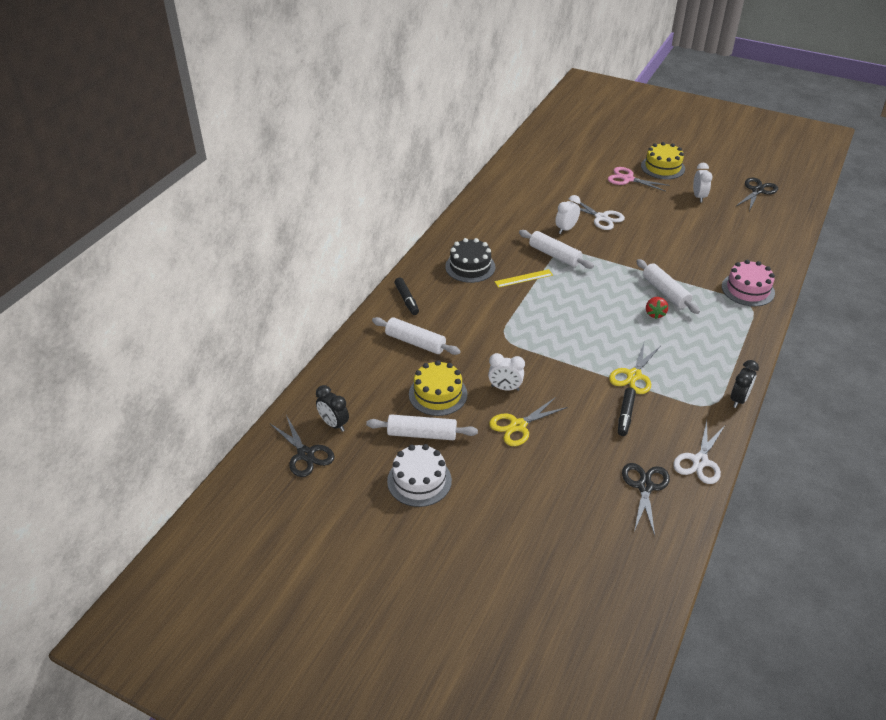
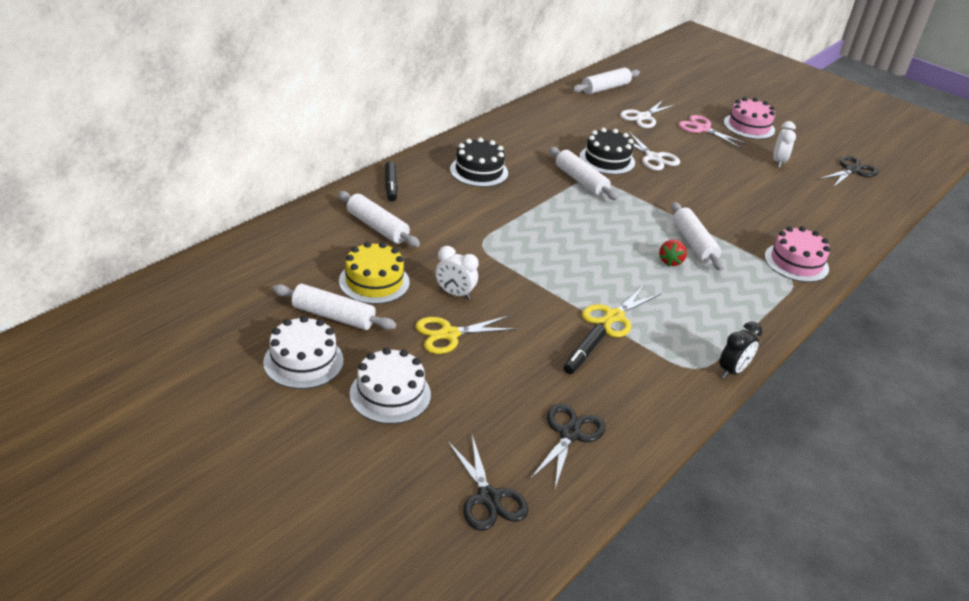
camera: 10 degrees right, 5 degrees down
(305, 454) = (192, 304): black scissors -> black scissors (488, 498)
(334, 424) = (240, 283): black clock -> none
(498, 490) = (390, 394): none -> white cake
(523, 278) = (533, 194): yellow ruler -> none
(534, 157) = (605, 88): none -> white rolling pin
(566, 229) = (607, 160): white clock -> black cake
(662, 167) = (749, 126): yellow cake -> pink cake
(700, 461) = (652, 424): white scissors -> white scissors (643, 117)

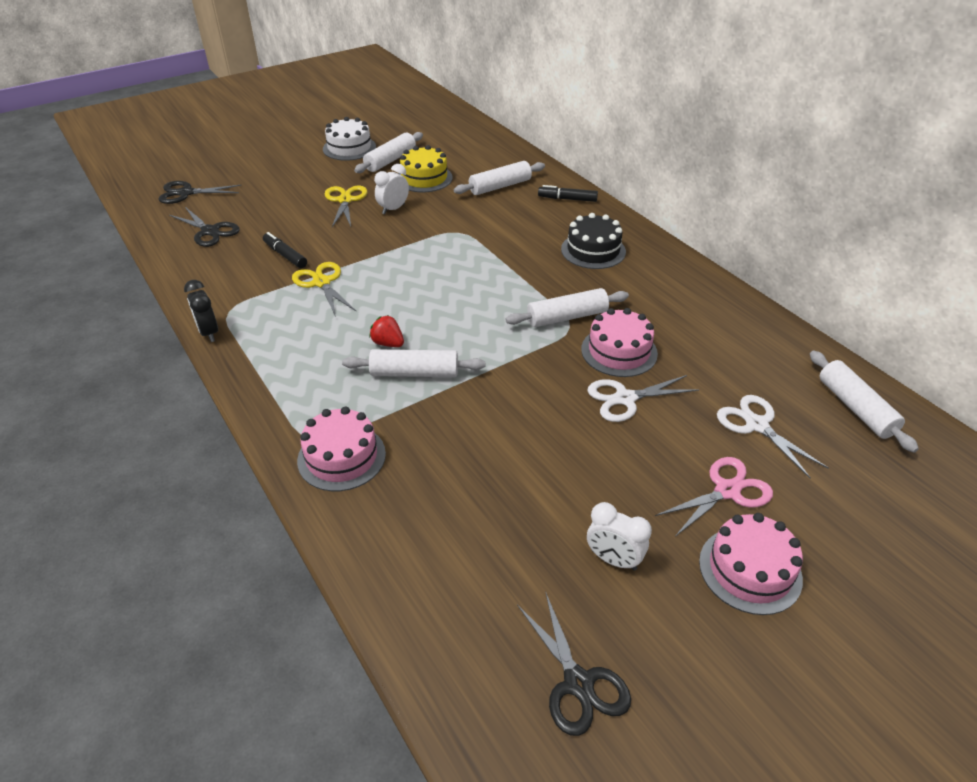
camera: 110 degrees right, 5 degrees up
(390, 394) = (298, 172): white cake -> none
(607, 160) = (619, 351): black cake -> pink cake

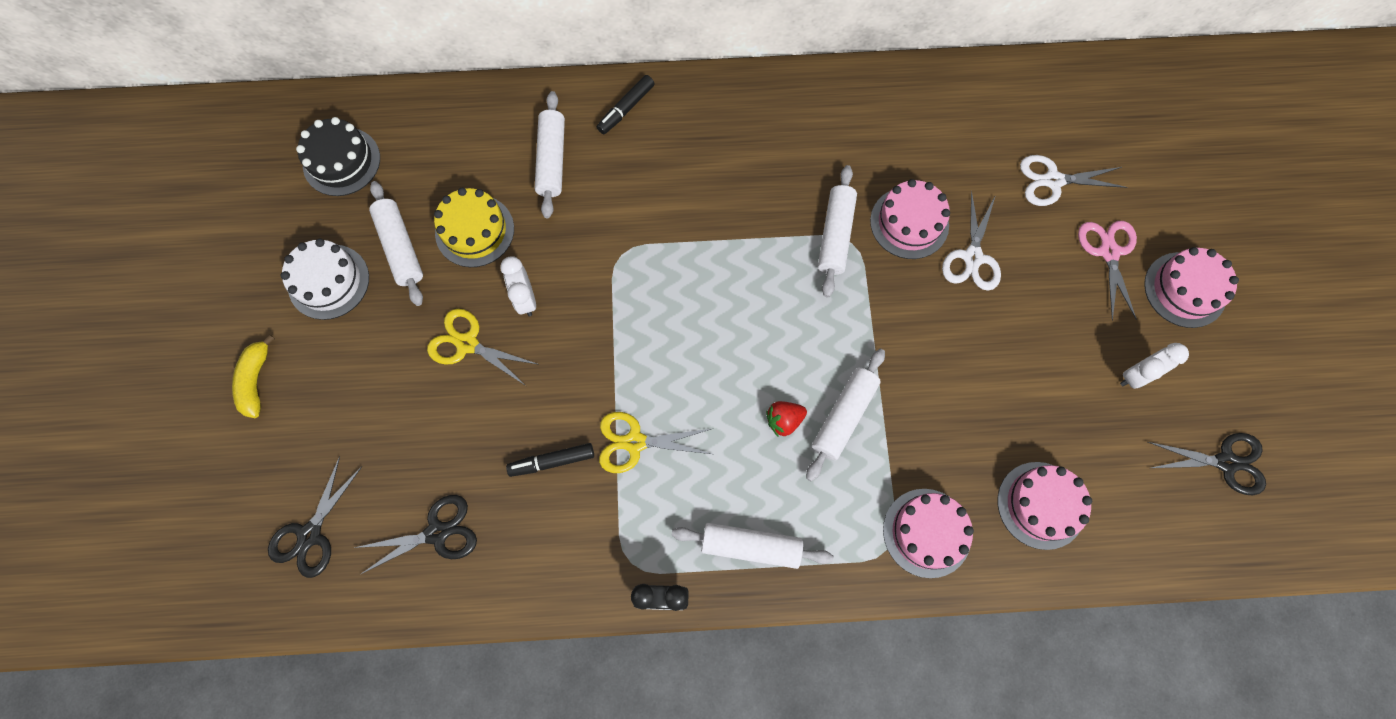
camera: 60 degrees left, 30 degrees up
(271, 148) = (256, 381): none -> yellow banana
(417, 529) = (1041, 505): none -> pink cake
(593, 250) = (740, 145): black cake -> black cake (341, 161)
(855, 408) = (1070, 97): white rolling pin -> white rolling pin (751, 546)

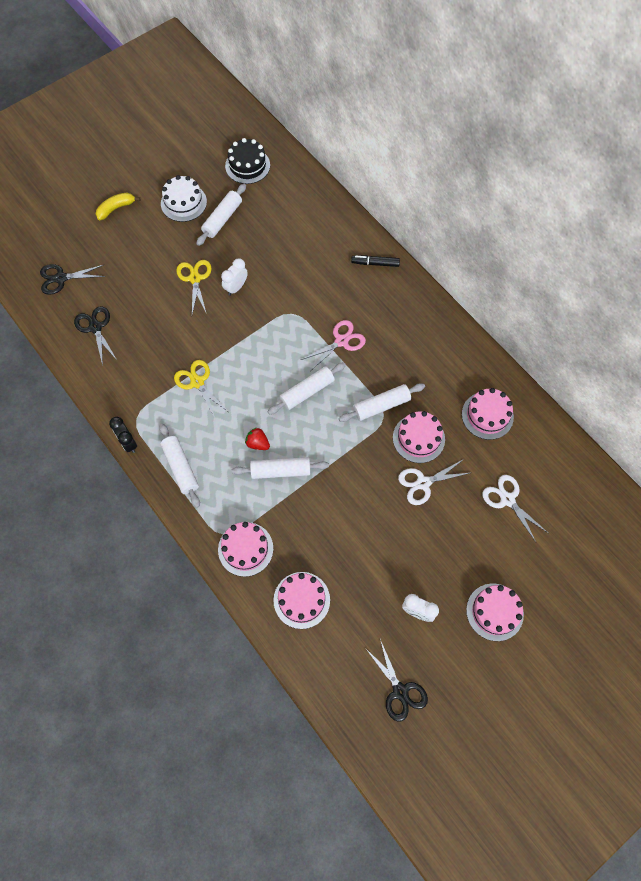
camera: 55 degrees right, 5 degrees down
(437, 533) = (95, 327): black scissors -> black scissors turned 150 degrees counterclockwise
(474, 231) = (255, 243): yellow cake -> none
(552, 160) = (319, 250): white rolling pin -> white rolling pin (307, 391)
(552, 461) = (162, 352): black marker -> none
(930, 128) = (487, 415): none -> pink cake
(1108, 252) = (485, 555): pink scissors -> pink scissors (341, 341)

